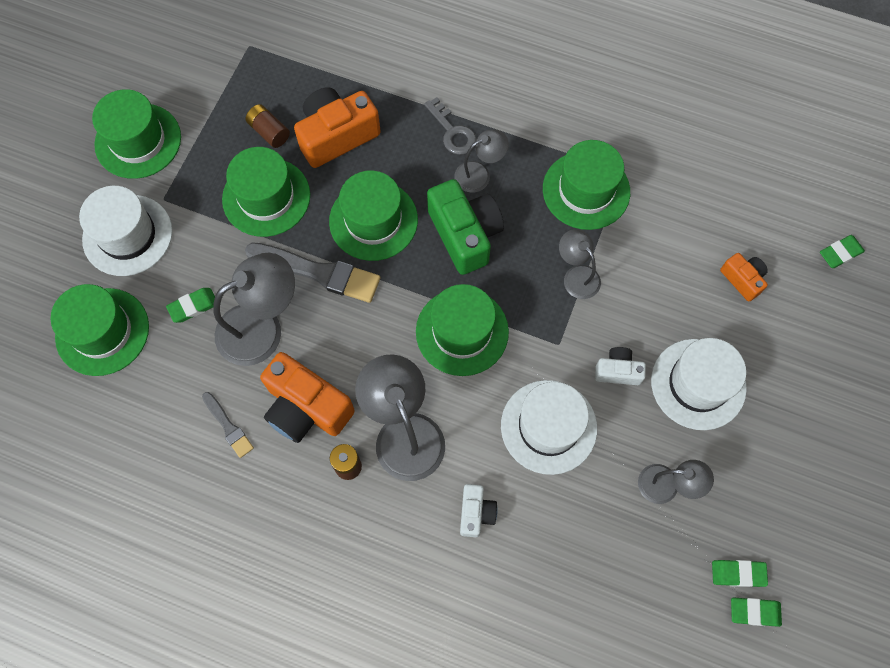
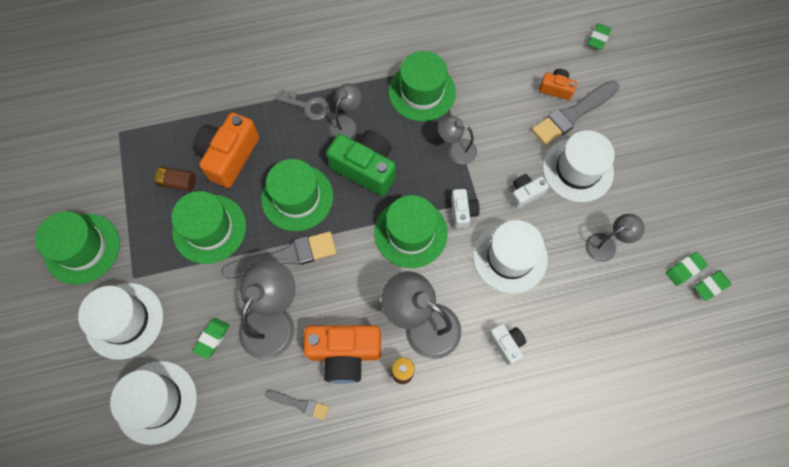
camera: 35 degrees left, 0 degrees up
(102, 331) = (156, 402): green hat -> white hat
(533, 346) = (462, 212): none -> white camera
(740, 320) = (573, 114): none -> grey brush

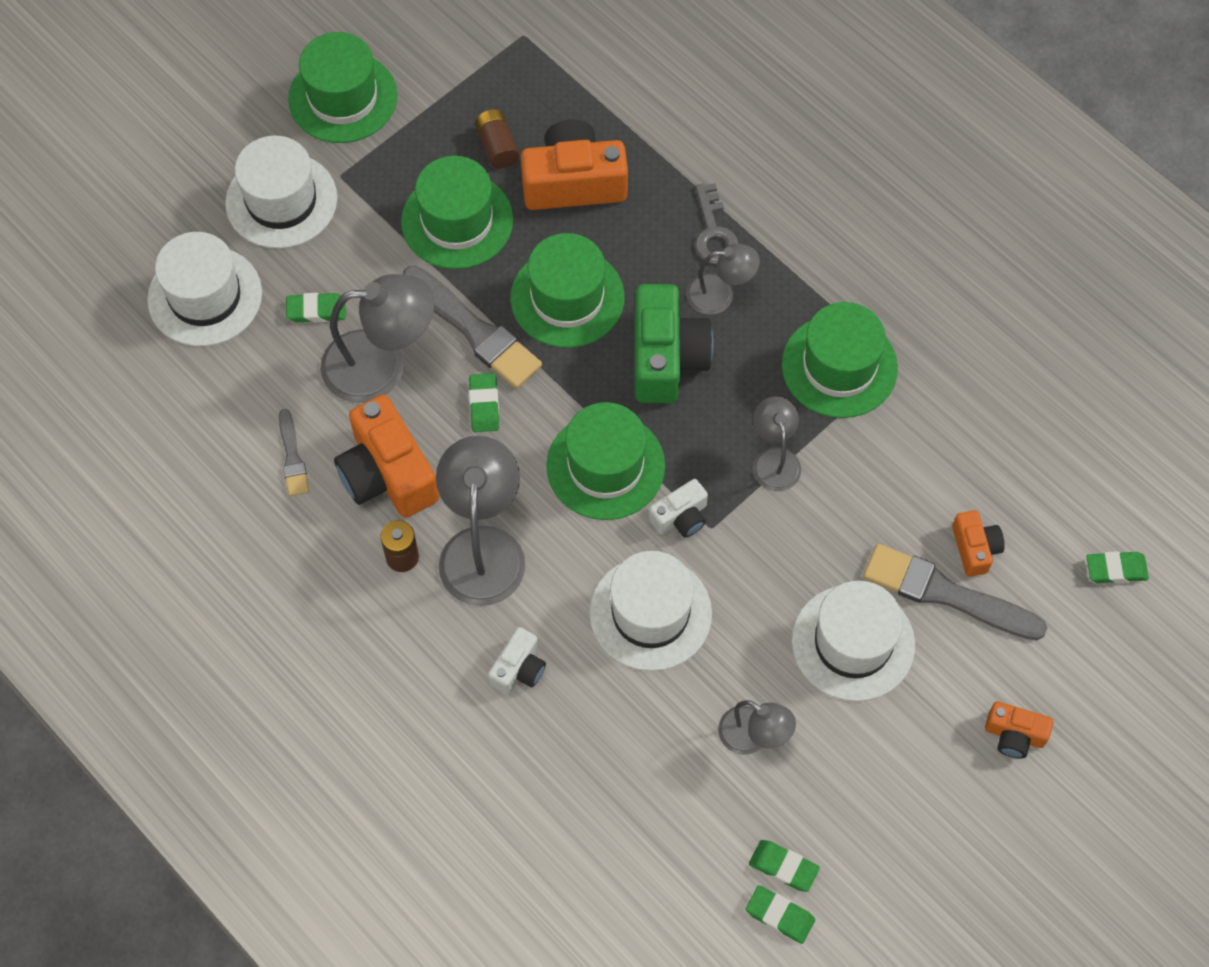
camera: 60 degrees right, 5 degrees down
(334, 276) = (484, 405): none -> green eraser
(525, 193) = (764, 587): white camera -> none
(662, 127) = (1014, 735): none -> orange camera

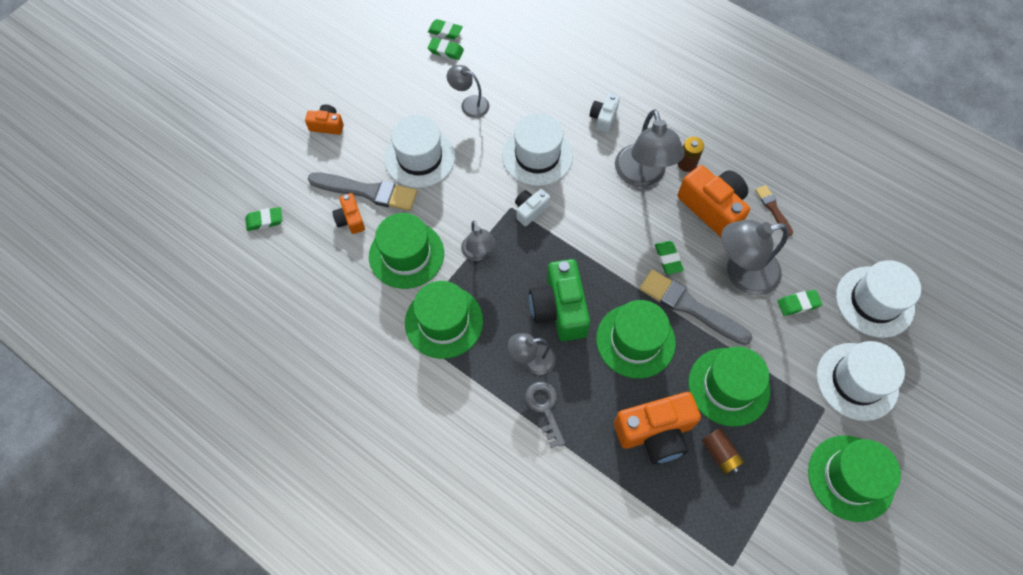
camera: 170 degrees right, 0 degrees up
(292, 457) = (773, 209): grey brush -> brown brush
(605, 466) = (582, 233): green hat -> green hat (406, 254)

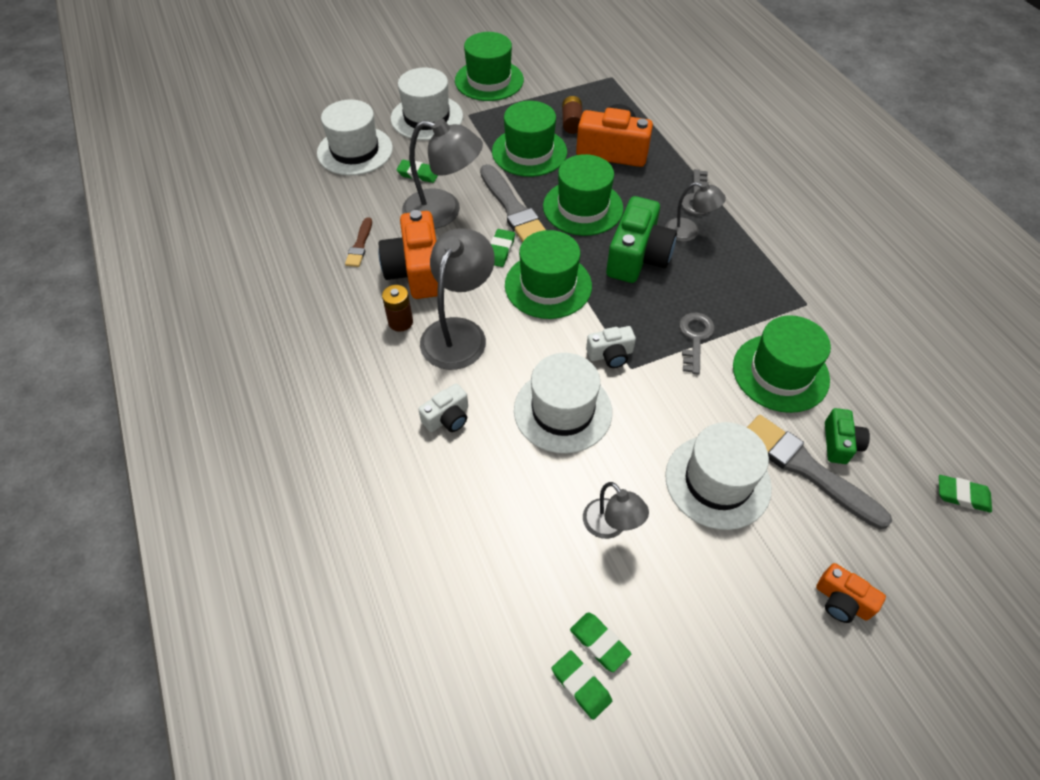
camera: 150 degrees left, 10 degrees down
(350, 219) = (840, 443): orange camera -> green camera
(444, 321) = (763, 294): green hat -> green hat (548, 285)
(478, 253) = (695, 338): grey lamp -> grey key

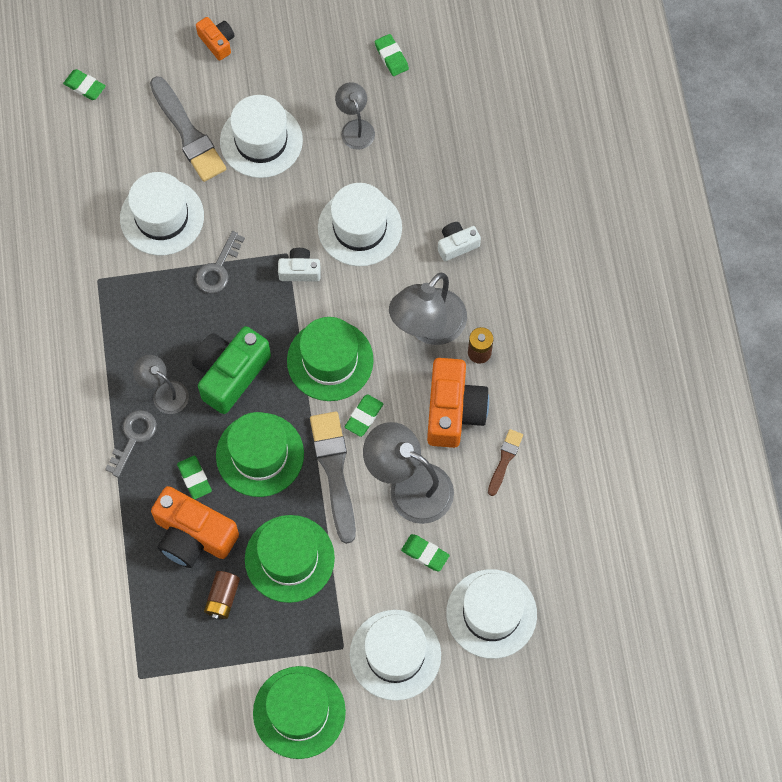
camera: 165 degrees left, 15 degrees up
(581, 685) = (412, 36): green eraser -> green eraser (194, 478)
(780, 373) = (162, 217): green hat -> white hat
(840, 443) = (150, 146): green camera -> none

